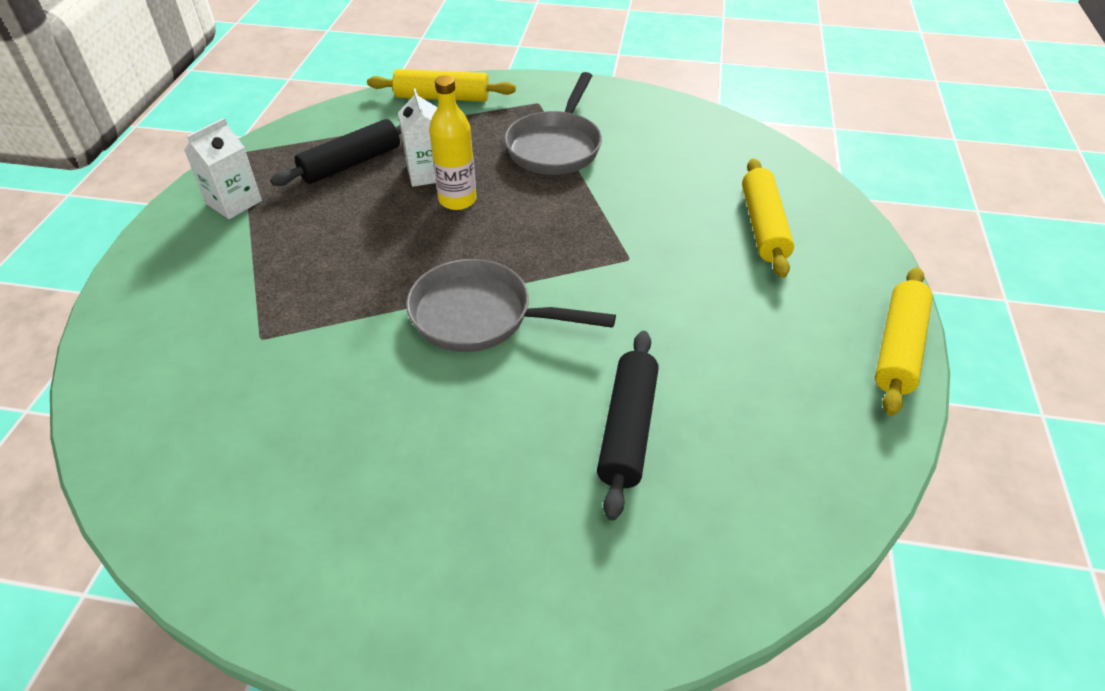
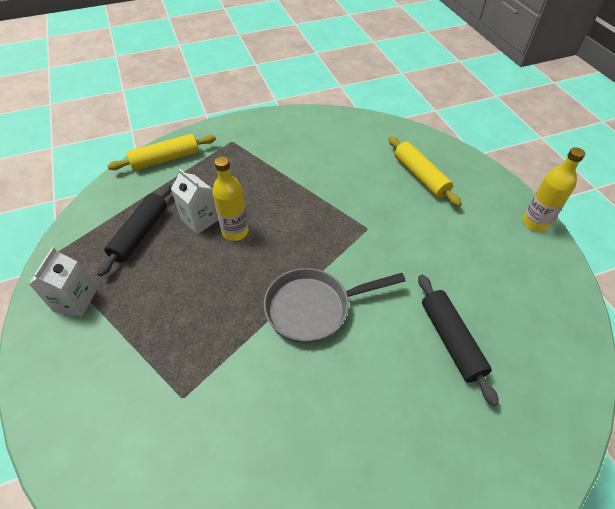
camera: 30 degrees left, 5 degrees up
(556, 146) = (267, 168): grey pan -> none
(898, 348) = (535, 222): yellow rolling pin -> yellow bottle

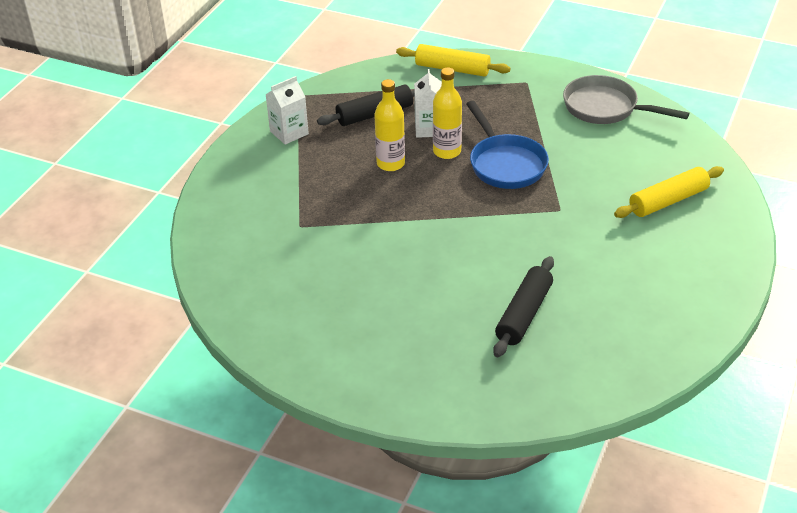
camera: 45 degrees right, 10 degrees down
(289, 215) = (505, 164): none -> blue pan
(314, 308) = (445, 233): grey pan -> grey pan (605, 108)
(420, 176) = (668, 201): yellow rolling pin -> yellow rolling pin turned 45 degrees clockwise
(535, 222) = (729, 295): yellow bottle -> yellow bottle (390, 164)

